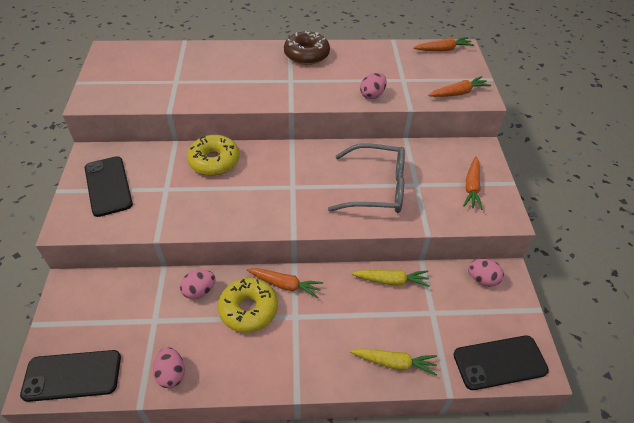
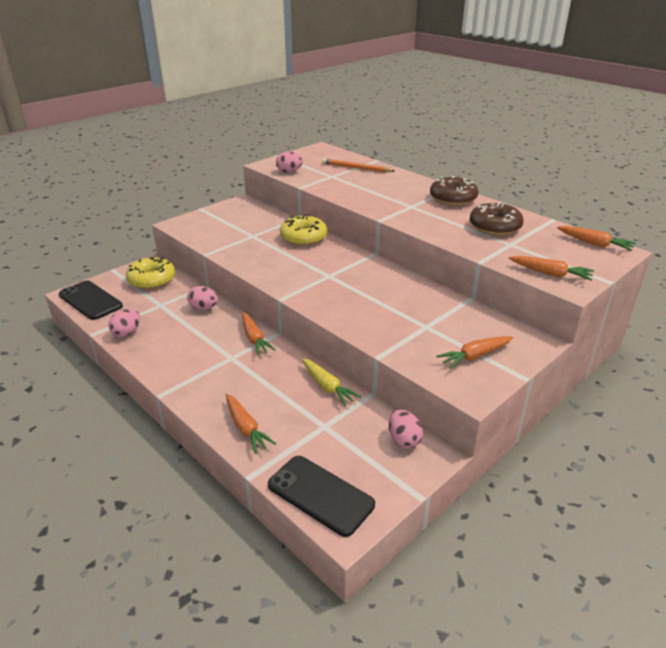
camera: 50 degrees right, 15 degrees down
(108, 186) = (226, 219): black phone -> none
(182, 60) = (356, 168): none -> orange pencil
(248, 309) = (213, 335): yellow donut -> yellow donut (152, 280)
(372, 68) = (495, 227): none -> brown donut
(372, 95) = (462, 240): pink egg -> pink egg (289, 171)
(377, 188) = (389, 310): grey glasses -> none
(394, 363) = (246, 428): yellow carrot -> orange carrot

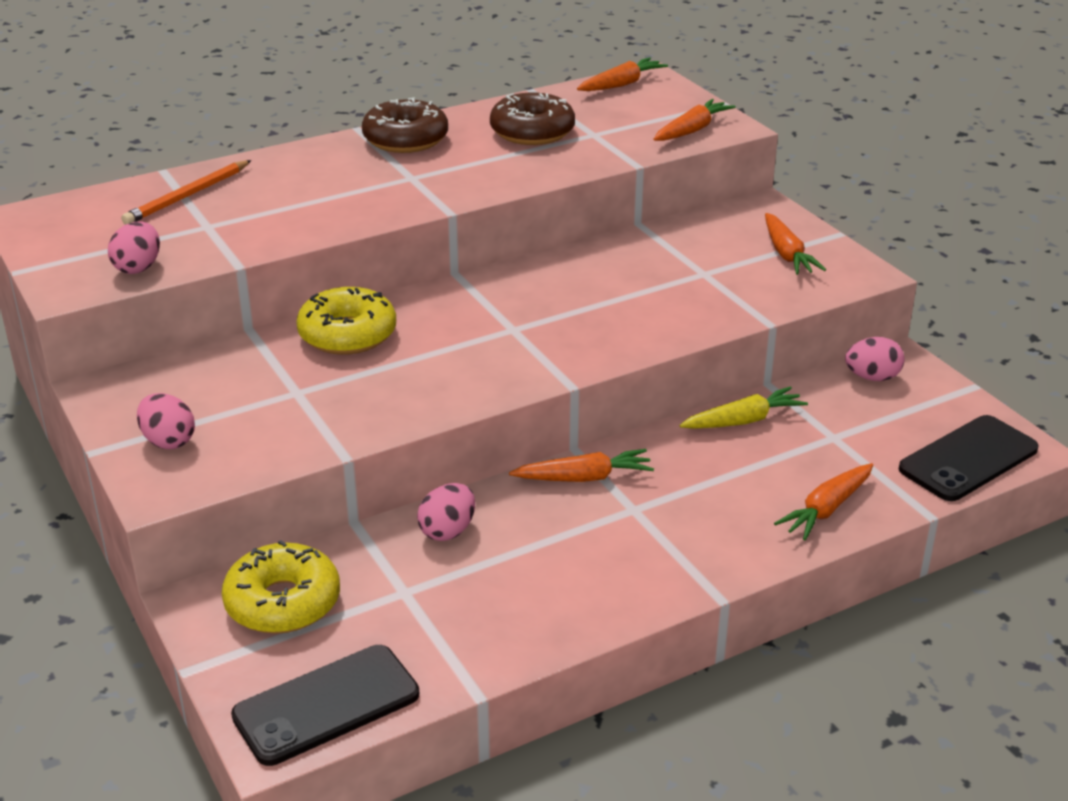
camera: 75 degrees left, 0 degrees up
(127, 333) = (497, 642): pink egg -> pink egg (168, 441)
(246, 428) = (826, 509): orange carrot -> orange carrot turned 150 degrees clockwise

